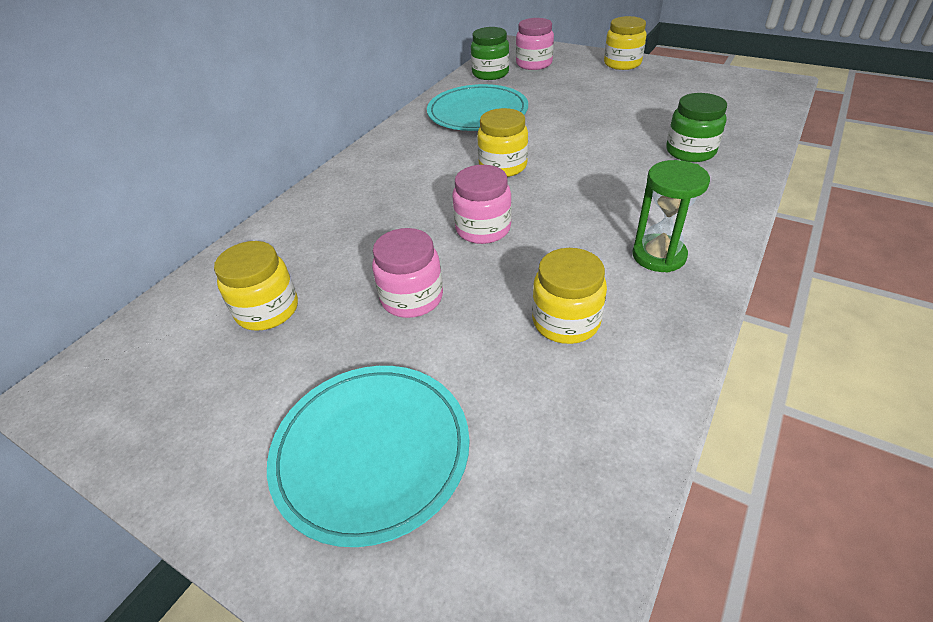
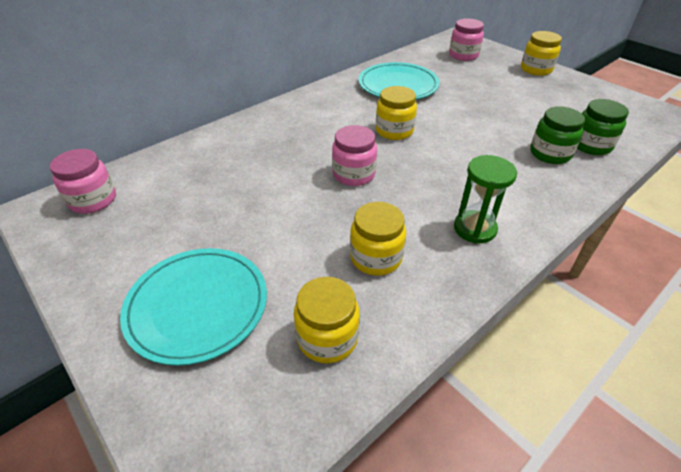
camera: 15 degrees right, 0 degrees up
(267, 310) = (181, 193): yellow jar -> yellow jar (327, 338)
(412, 298) = (277, 211): pink jar -> pink jar (93, 200)
(490, 73) = (425, 56): green jar -> green jar (591, 145)

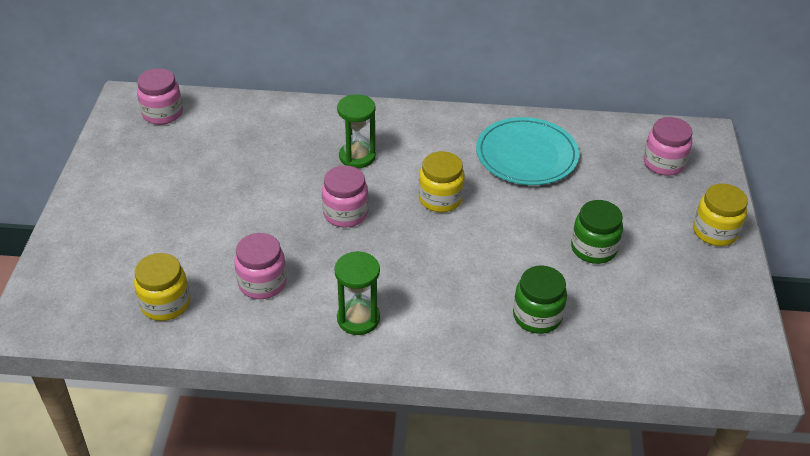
camera: 45 degrees right, 0 degrees up
(197, 306) = (130, 230): turquoise plate -> none
(304, 139) = (357, 156): none -> green hourglass
(376, 257) = (262, 283): yellow jar -> pink jar
(591, 145) = (594, 339): green jar -> green jar (593, 249)

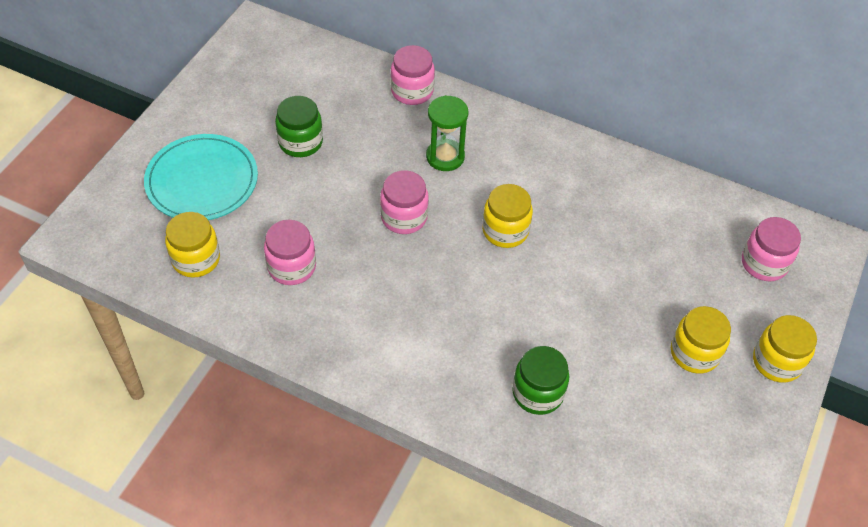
camera: 20 degrees right, 10 degrees up
(162, 113) = (280, 52): pink jar -> pink jar (412, 91)
(358, 318) = (363, 335): green hourglass -> none
(526, 155) = (619, 208): turquoise plate -> turquoise plate (202, 181)
(593, 249) = (634, 338): green jar -> green jar (300, 142)
(647, 245) = (694, 353): none -> yellow jar

